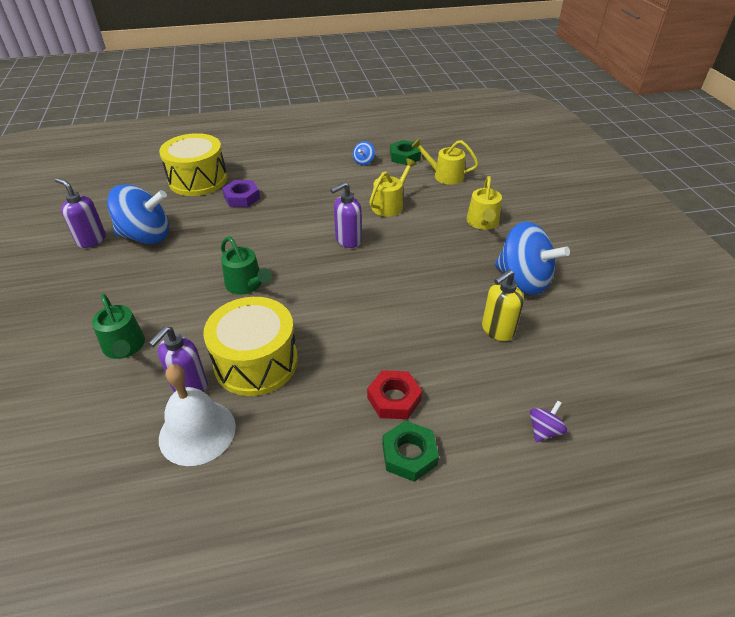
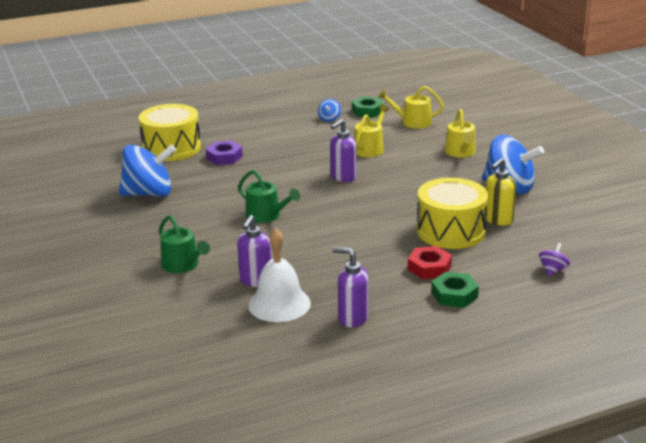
camera: 10 degrees left, 15 degrees down
(91, 240) = (97, 202): purple soap dispenser -> purple soap dispenser (352, 318)
(256, 362) = (304, 261): yellow drum -> yellow drum (450, 231)

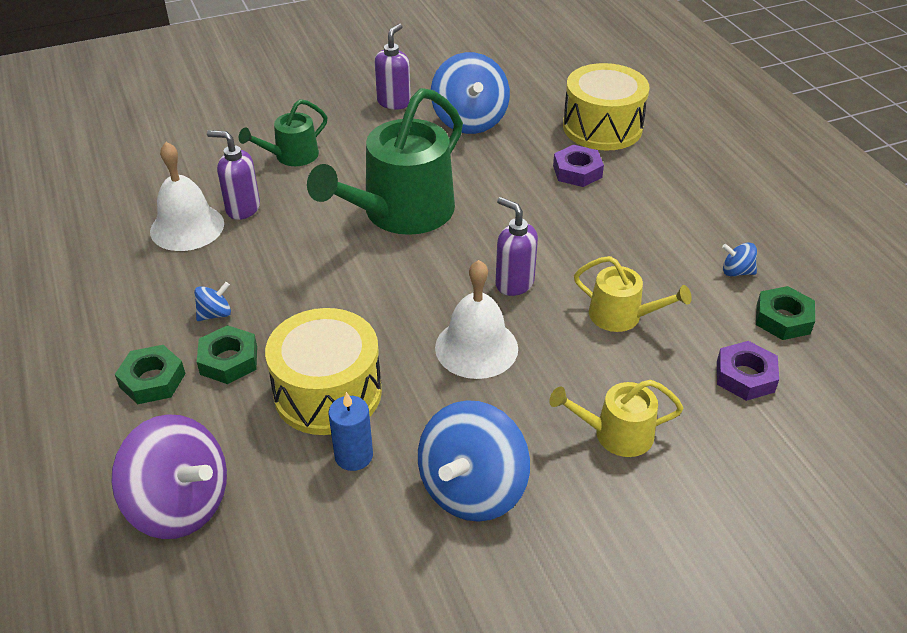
camera: 90 degrees right, 15 degrees up
(266, 216) = (401, 212): green watering can -> green watering can, size x1.98
(352, 318) = (135, 284): purple soap dispenser -> purple soap dispenser (394, 102)
(384, 278) = (215, 314): none -> blue spinning top
(403, 187) = (476, 347): none -> white bell
(412, 122) = (745, 376): yellow watering can -> purple nut
(429, 268) = (229, 360): red nut -> green nut
(498, 220) = (353, 456): yellow soap dispenser -> blue candle
(552, 270) = (180, 504): purple spinning top -> purple spinning top, size x2.33

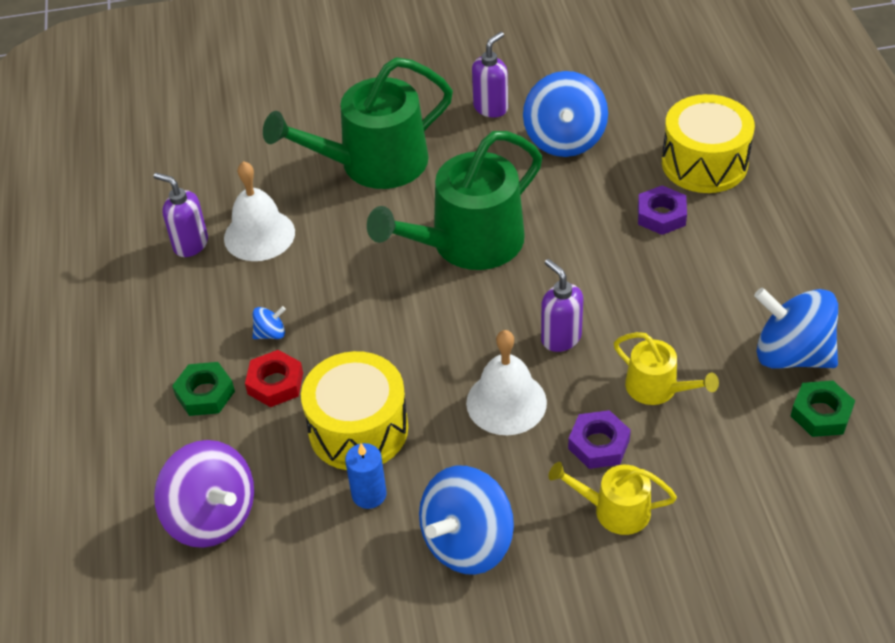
camera: 15 degrees right, 5 degrees up
(229, 360) = (275, 383): green nut -> red nut
(242, 209) = (315, 220): purple soap dispenser -> purple soap dispenser (190, 244)
(292, 156) = (373, 163): green watering can -> green watering can, size x1.98
(736, 272) = (791, 354): blue spinning top -> blue spinning top, size x2.33
(745, 376) = (760, 470): purple nut -> purple nut (599, 444)

